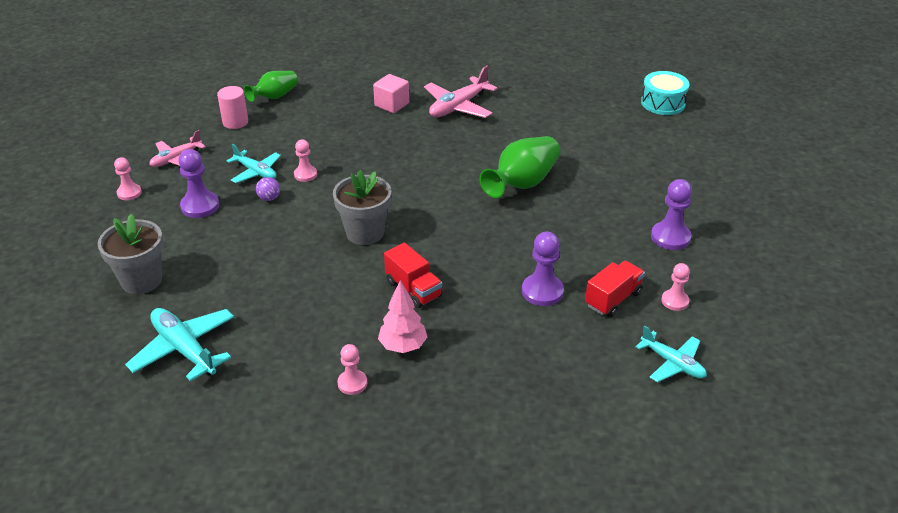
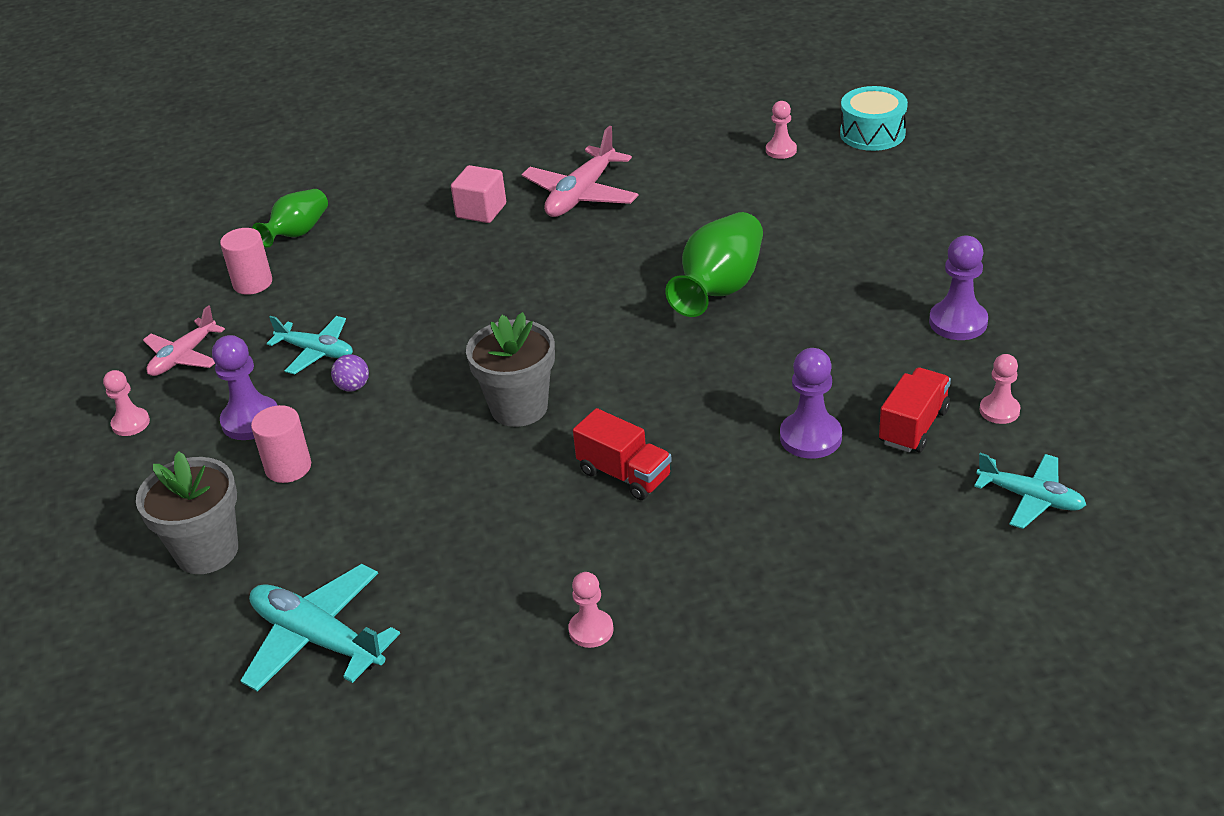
camera: 10 degrees left, 0 degrees up
(210, 240) = (288, 467): none -> pink cylinder
(305, 174) = (394, 340): pink pawn -> pink pawn (781, 150)
(403, 346) = (643, 560): pink tree -> none

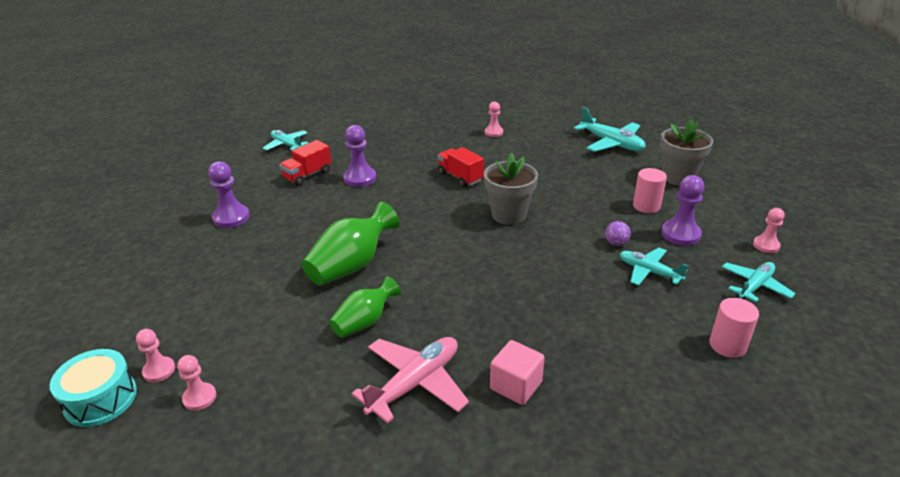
camera: 170 degrees left, 5 degrees down
(183, 357) = (755, 286): pink plane -> turquoise plane
(298, 233) = (705, 400): green vase -> green vase (364, 322)
(999, 410) = (261, 175): pink pawn -> pink pawn (159, 370)

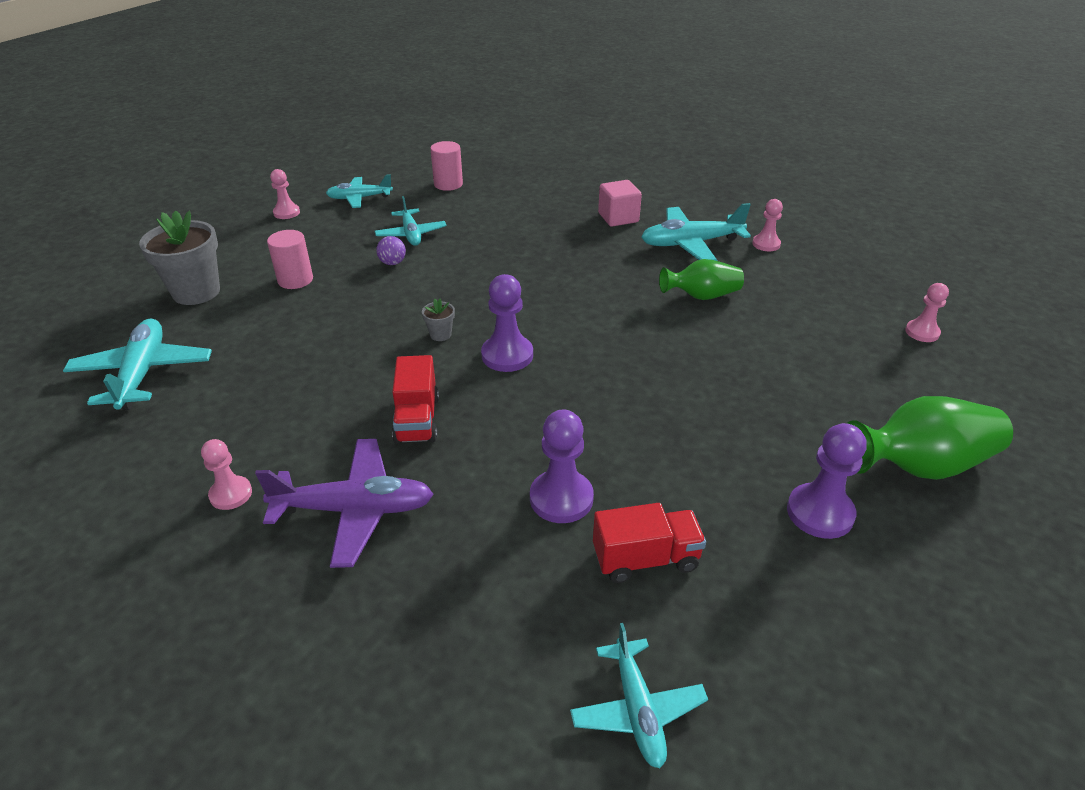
camera: 145 degrees left, 5 degrees up
(100, 399) = (979, 330): turquoise drum -> none
(199, 398) = (879, 298): pink pawn -> pink pawn (766, 244)
(351, 265) = (678, 354): green vase -> green vase (919, 466)
(415, 384) = (691, 243): pink plane -> turquoise plane
(440, 145) = (354, 510): none -> purple plane
(509, 215) = (440, 334): grey flower pot -> grey flower pot, size x0.44
(680, 234) = (326, 246): purple pawn -> purple pawn (507, 355)

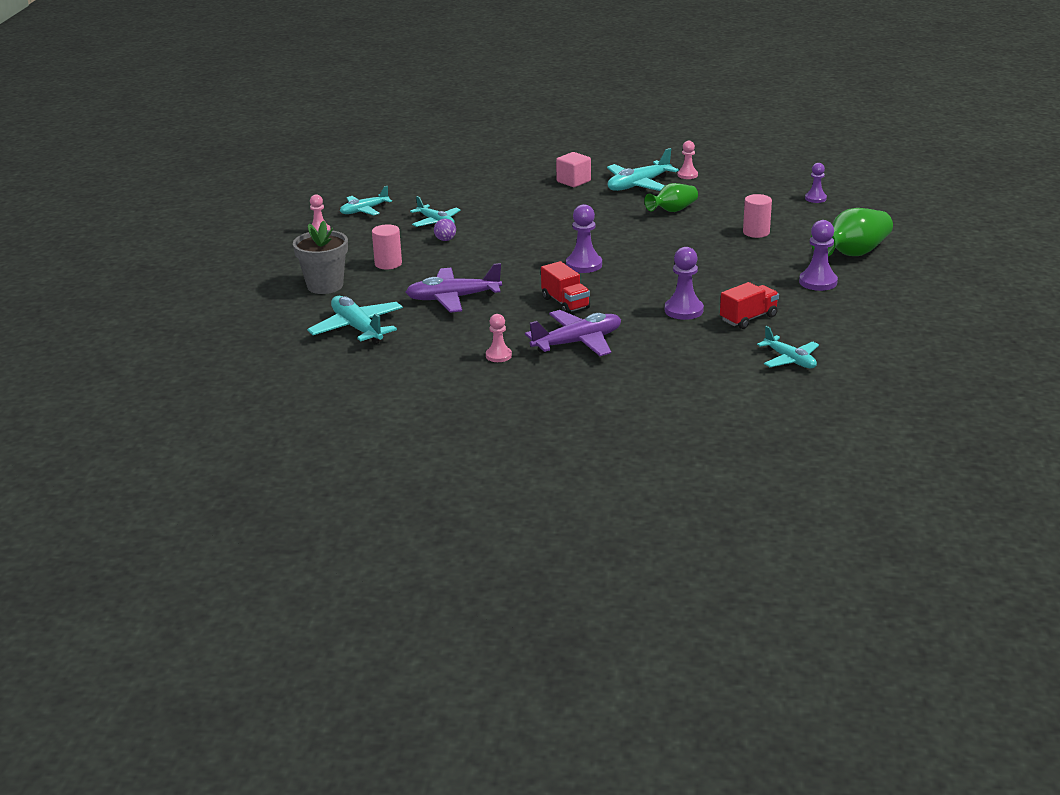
camera: 25 degrees left, 10 degrees down
(298, 360) = (453, 298): none -> purple plane
(440, 334) = (529, 266): grey flower pot -> none
(448, 184) = (422, 188): pink cylinder -> pink cylinder (756, 232)
(922, 332) = (815, 198): pink pawn -> purple pawn

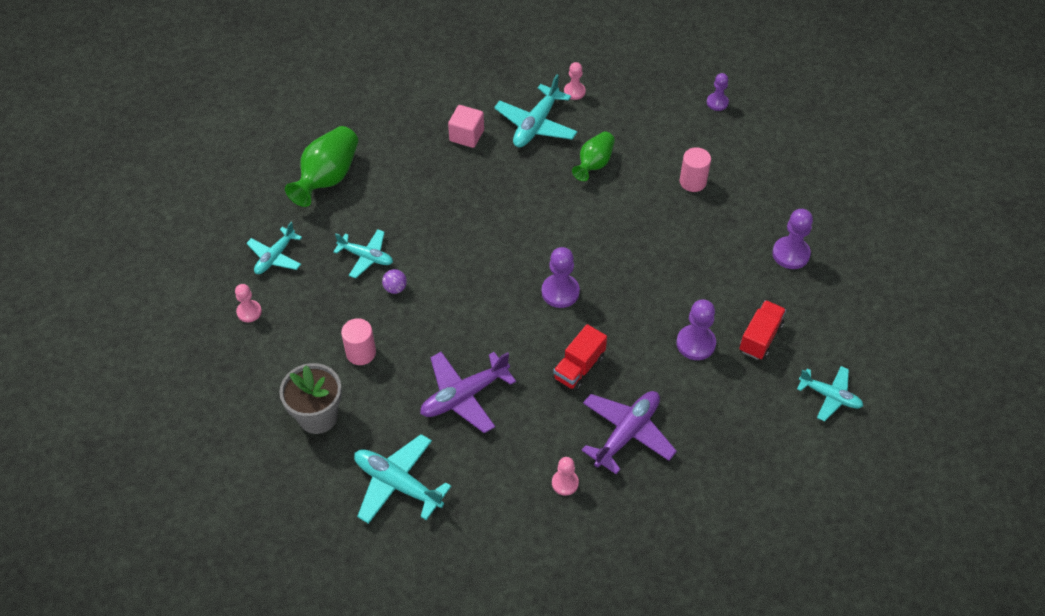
camera: 25 degrees left, 25 degrees up
(565, 303) = (579, 368): red truck -> red truck turned 90 degrees clockwise
(853, 253) = (798, 193): green vase -> green vase (328, 178)

